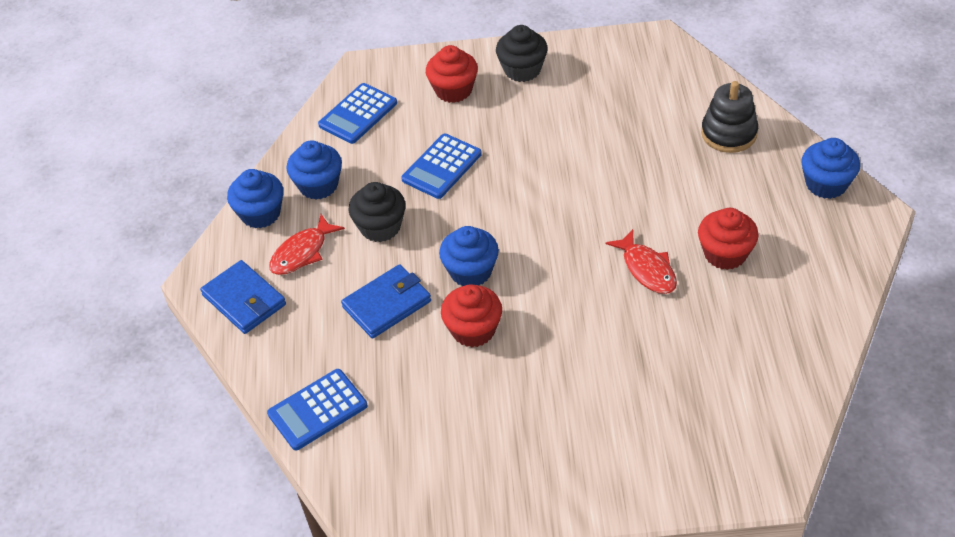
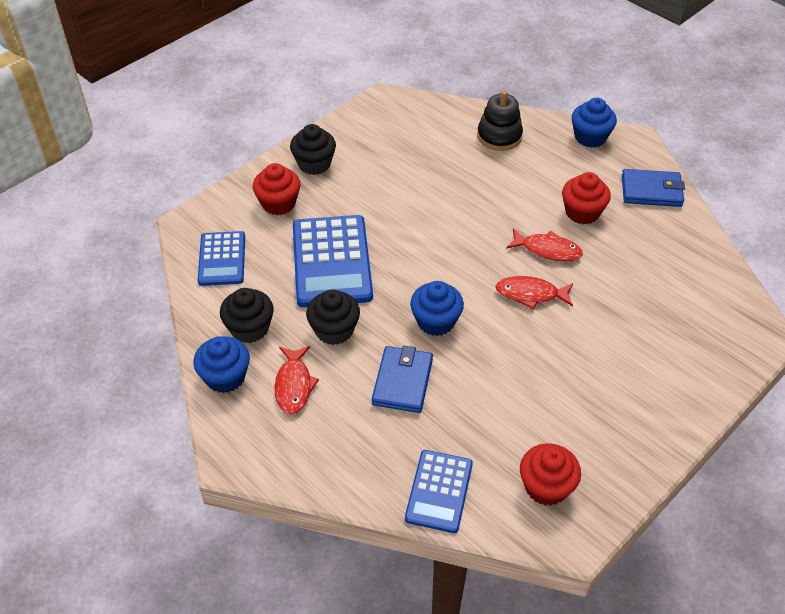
camera: 45 degrees left, 0 degrees up
(244, 300) = (287, 450): blue wallet -> blue wallet (651, 191)
(318, 185) = (249, 328): blue cupcake -> black cupcake
(441, 167) = (331, 261): blue calculator -> blue calculator, size x1.66
(473, 330) = (483, 360): red cupcake -> red cupcake (546, 487)
(582, 299) = (530, 294): none -> red fish

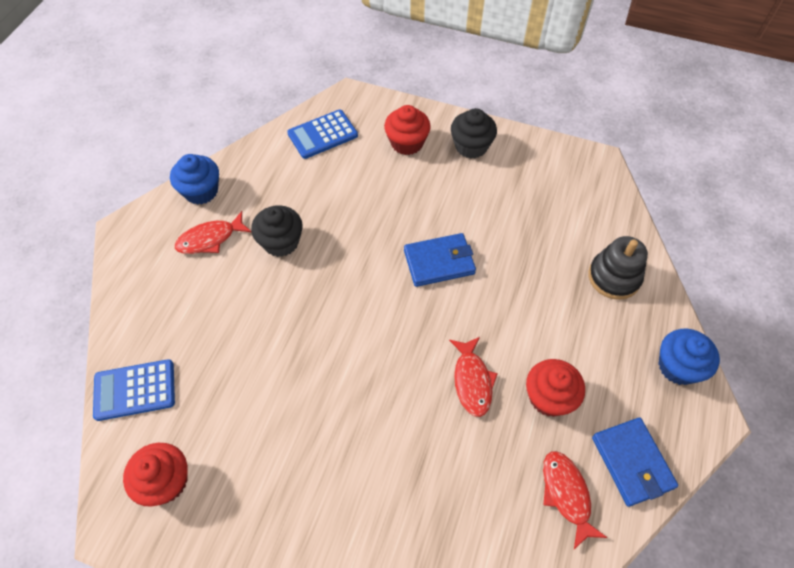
camera: 65 degrees right, 10 degrees up
(249, 328) = (257, 184): black cupcake -> none
(331, 261) = (359, 208): blue calculator -> none
(402, 382) = (244, 316): blue wallet -> blue wallet (439, 262)
(436, 321) = (326, 315): blue cupcake -> none
(530, 294) = (401, 385): red fish -> red fish (566, 494)

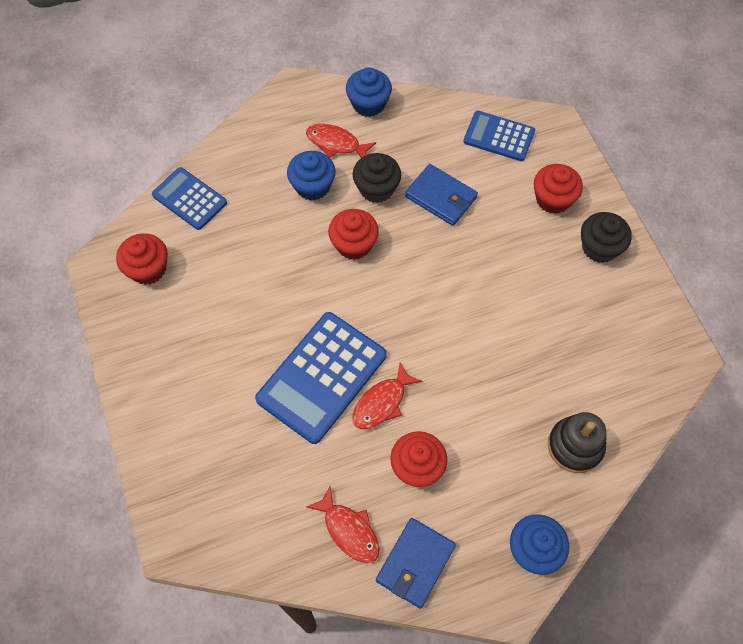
camera: 50 degrees right, 5 degrees up
(229, 284) = (312, 186): none -> blue cupcake
(313, 295) = (354, 244): none -> red cupcake
(410, 410) = (322, 377): none -> blue calculator
(439, 262) = (462, 306): blue wallet -> blue wallet (440, 197)
(566, 494) = (349, 530): red fish -> red fish turned 105 degrees clockwise

